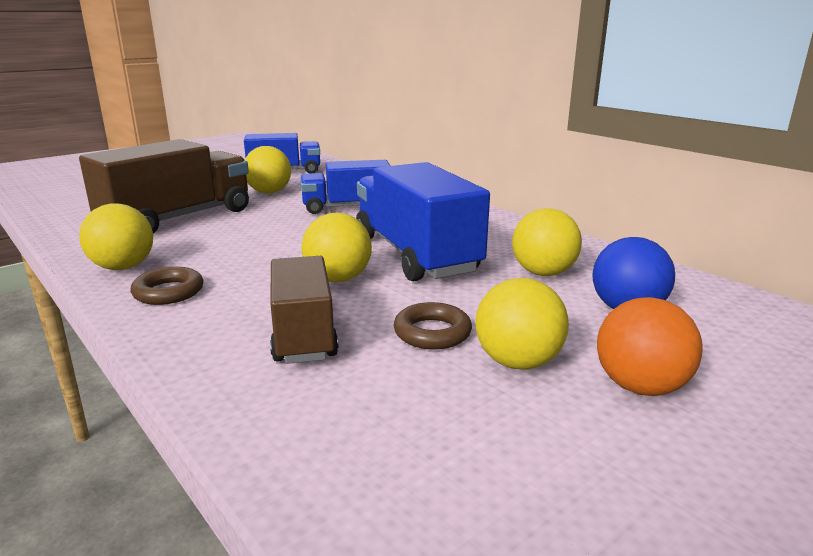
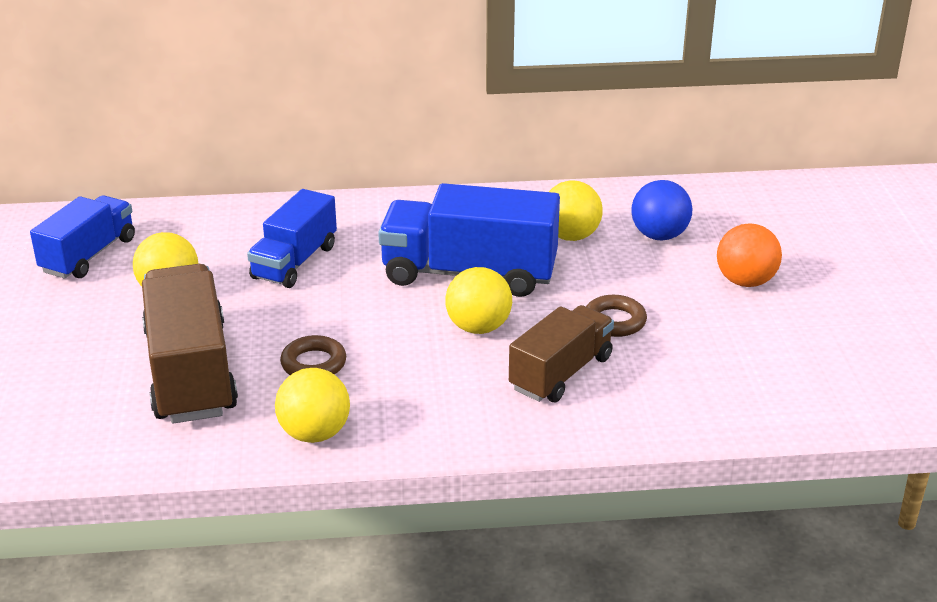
camera: 55 degrees left, 10 degrees up
(168, 292) = (411, 418): brown ring -> brown ring (313, 363)
(303, 333) = (561, 373): brown truck -> brown truck turned 105 degrees clockwise
(517, 362) = (683, 307): yellow ball -> none

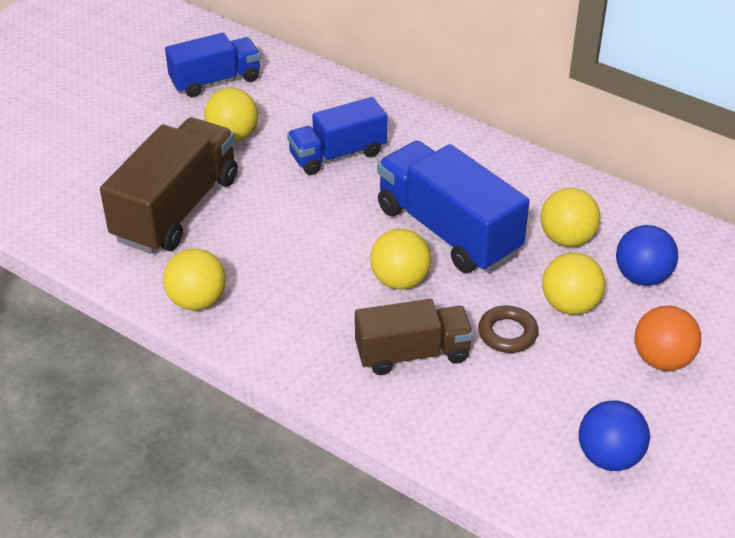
camera: 40 degrees right, 10 degrees up
(313, 363) = (257, 246): brown ring -> none
(634, 279) = (570, 305): none -> yellow ball
(796, 362) = (609, 457): none -> blue ball

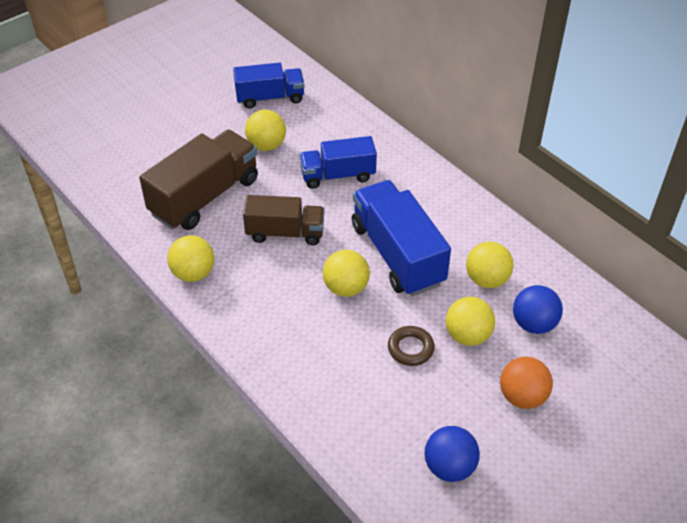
camera: 15 degrees right, 5 degrees up
(412, 353) = (333, 349): brown truck -> brown truck (285, 233)

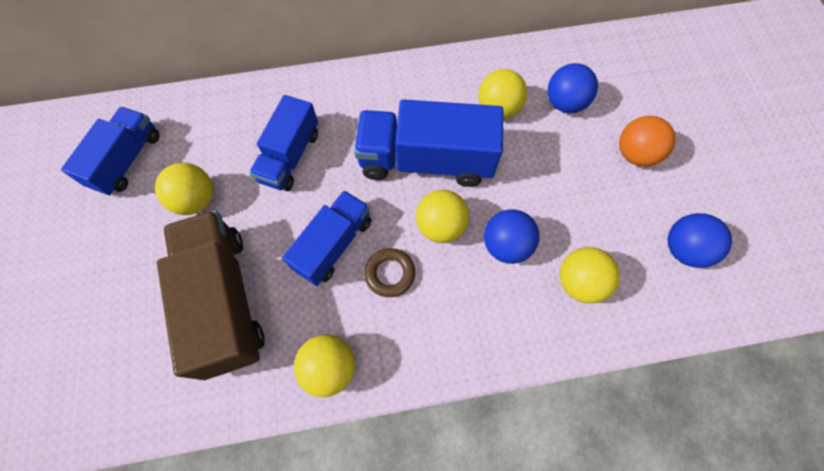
camera: 60 degrees left, 20 degrees up
(285, 233) = (333, 244): brown truck -> blue truck
(359, 336) = (506, 245): none -> blue ball
(410, 348) = (542, 210): brown ring -> brown ring (390, 274)
(467, 335) = (551, 157): yellow ball -> yellow ball (579, 282)

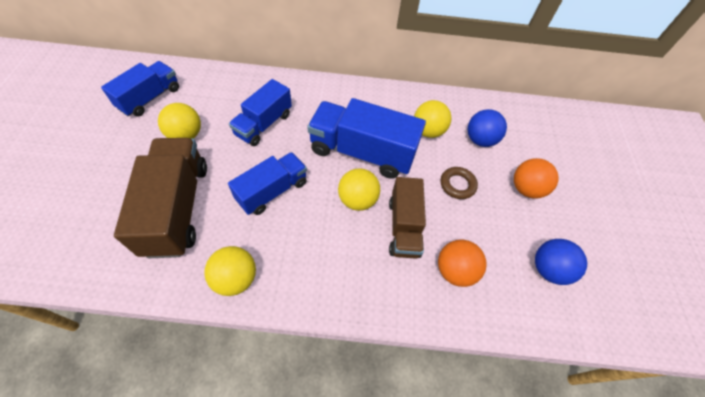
camera: 10 degrees right, 10 degrees down
(390, 274) = (307, 223): brown ring -> brown ring (457, 185)
(506, 245) = (404, 227): blue ball -> brown truck
(579, 282) = (455, 270): yellow ball -> orange ball

